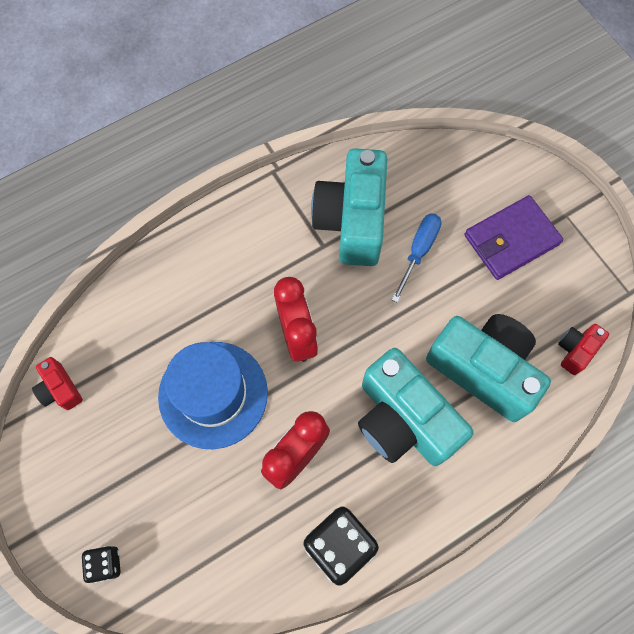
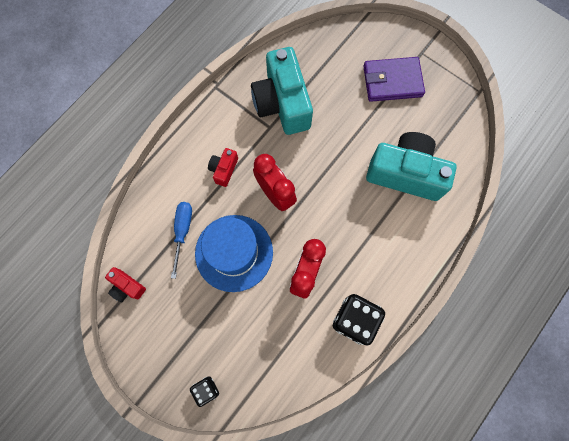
camera: 20 degrees left, 5 degrees up
(403, 419) = (366, 224): turquoise camera -> none
(418, 251) = (334, 109): blue screwdriver -> blue screwdriver (182, 231)
(511, 240) = (392, 81): purple wallet -> purple wallet turned 45 degrees clockwise
(576, 350) = (459, 140): red camera -> red camera (224, 170)

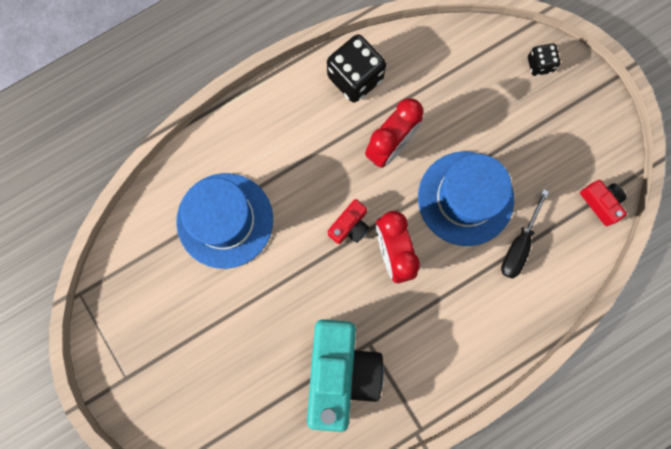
camera: 160 degrees left, 5 degrees up
(182, 231) = (519, 245): blue screwdriver -> black screwdriver
(224, 170) = (446, 306): red camera -> red camera (350, 226)
(392, 81) = (184, 350): purple wallet -> none
(405, 173) = (225, 220): turquoise camera -> blue hat

